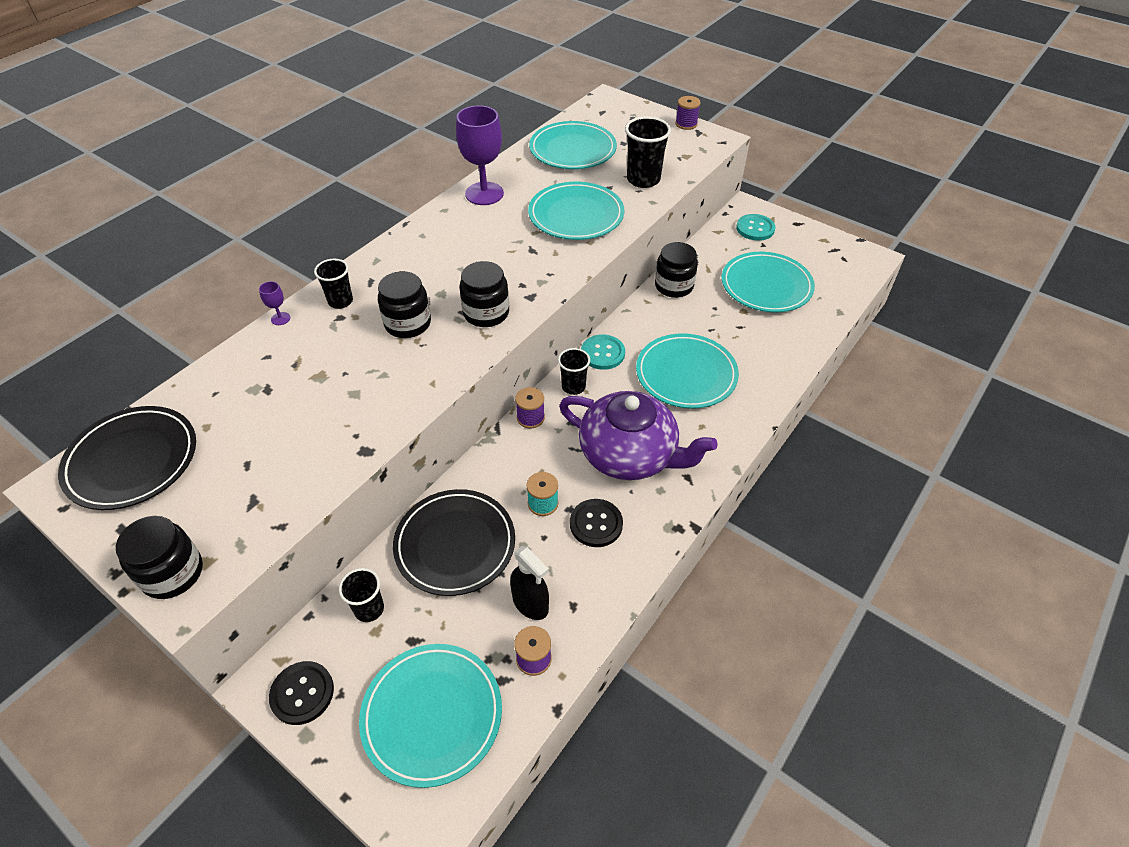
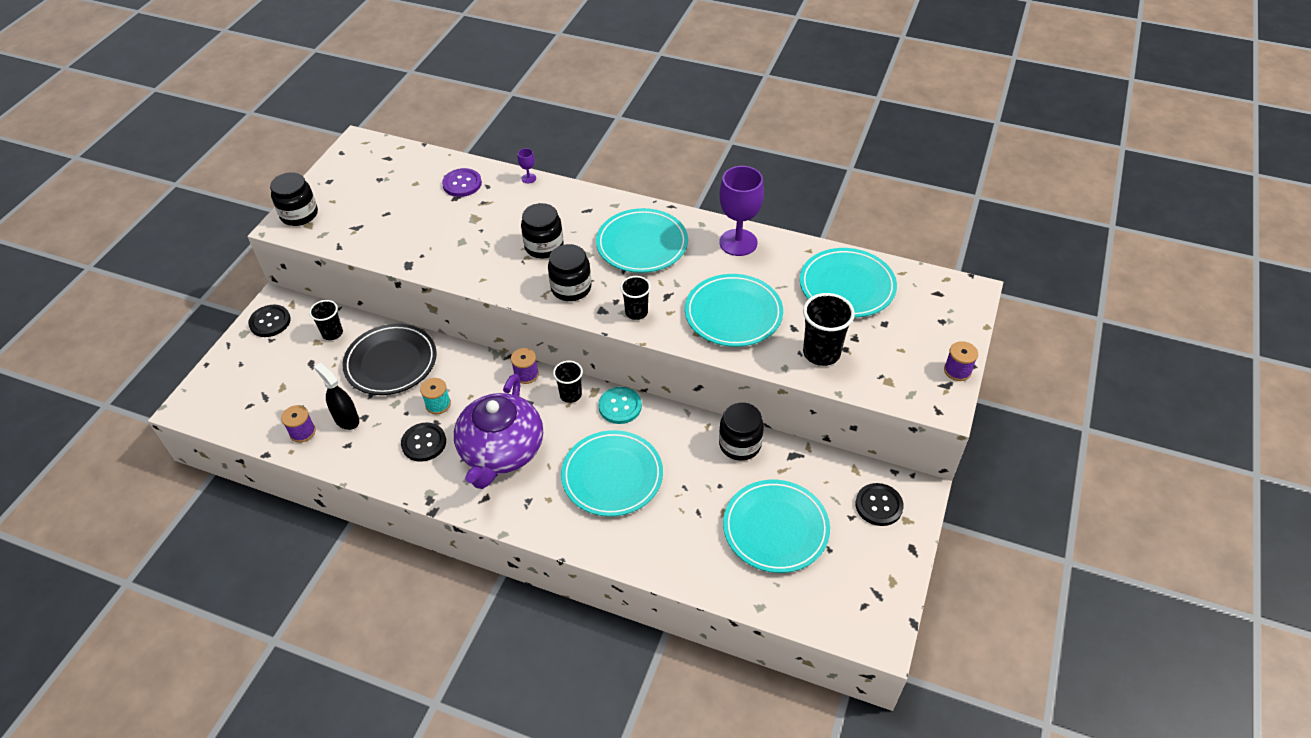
camera: 75 degrees right, 0 degrees up
(132, 461) = (381, 164): black plate -> none
(244, 379) = (462, 184): none -> purple button
(340, 301) = (558, 202): black cup -> black cup (636, 312)
(432, 715) = (258, 389): turquoise plate -> turquoise plate (642, 244)
(530, 603) = (346, 419): black spray bottle -> black spray bottle turned 105 degrees clockwise
(755, 228) = (878, 505): turquoise button -> black button

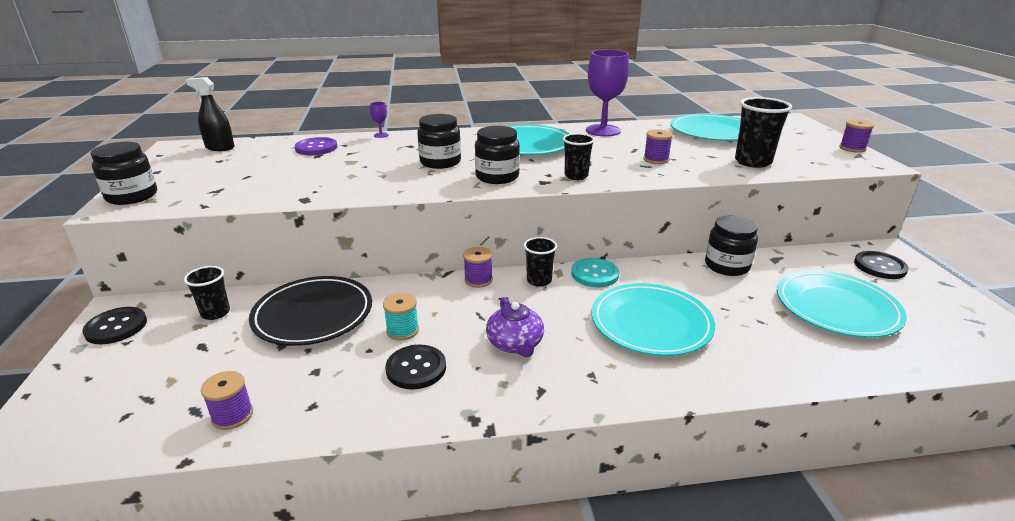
camera: 30 degrees left, 20 degrees down
(346, 419) = (291, 381): black spray bottle -> black spray bottle (220, 147)
(501, 451) = (515, 344): purple teapot -> purple teapot, size x0.52
(733, 314) = (656, 160): turquoise plate -> purple spool

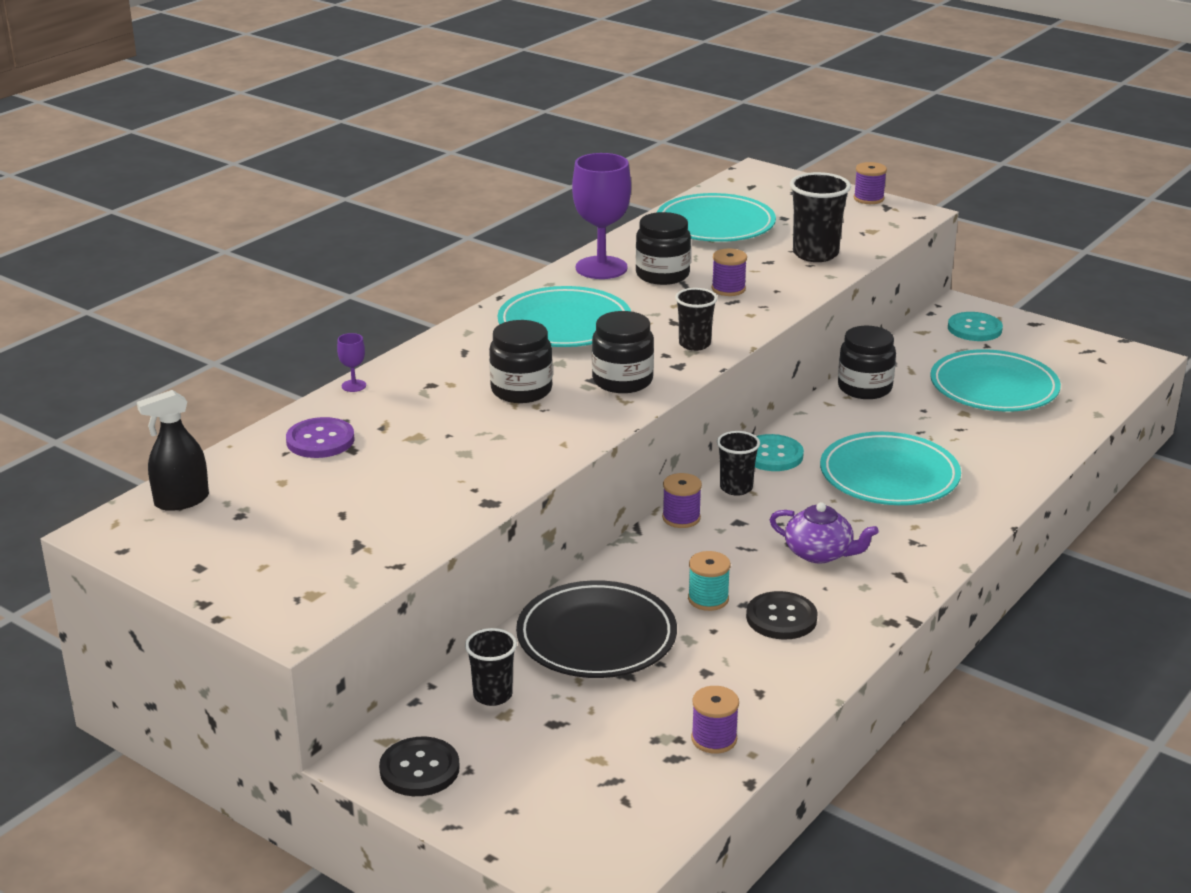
camera: 45 degrees left, 0 degrees up
(132, 196) = (274, 603): black jar -> black jar (662, 275)
(880, 266) = (974, 329): black button -> turquoise button

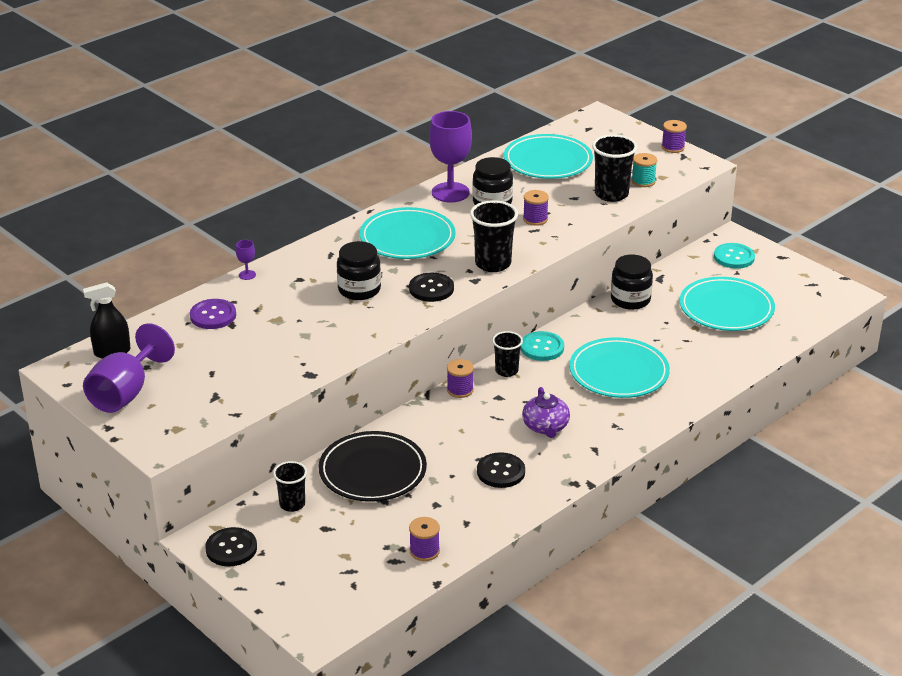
camera: 10 degrees right, 5 degrees up
(218, 553) = (125, 393): none -> purple goblet
(622, 381) = (431, 289): black jar -> black button
(694, 344) = (493, 264): black cup -> black cup, size x1.59
(708, 599) = (456, 452): turquoise spool -> turquoise spool (643, 181)
(819, 553) = (545, 427): purple teapot -> purple teapot turned 45 degrees clockwise

